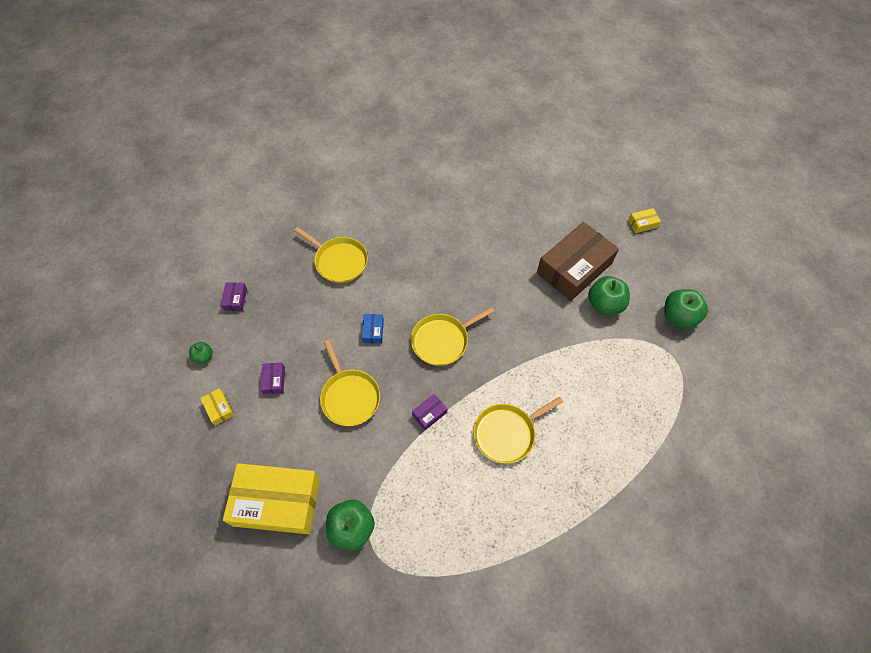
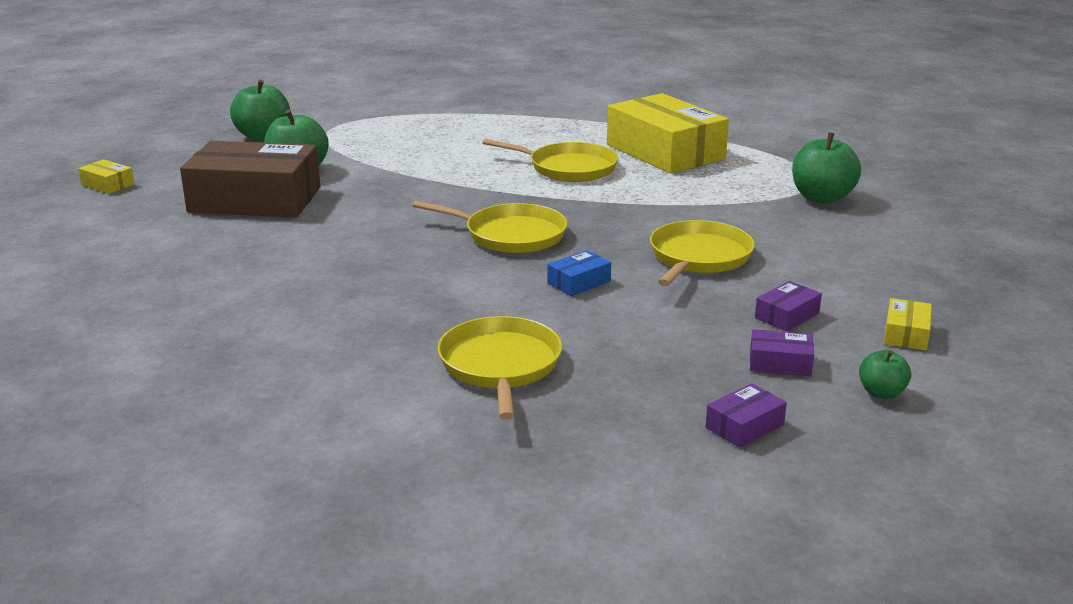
camera: 130 degrees left, 35 degrees down
(277, 502) = (895, 242): yellow box -> yellow box (665, 152)
(429, 414) = (624, 208): purple box -> purple box (780, 363)

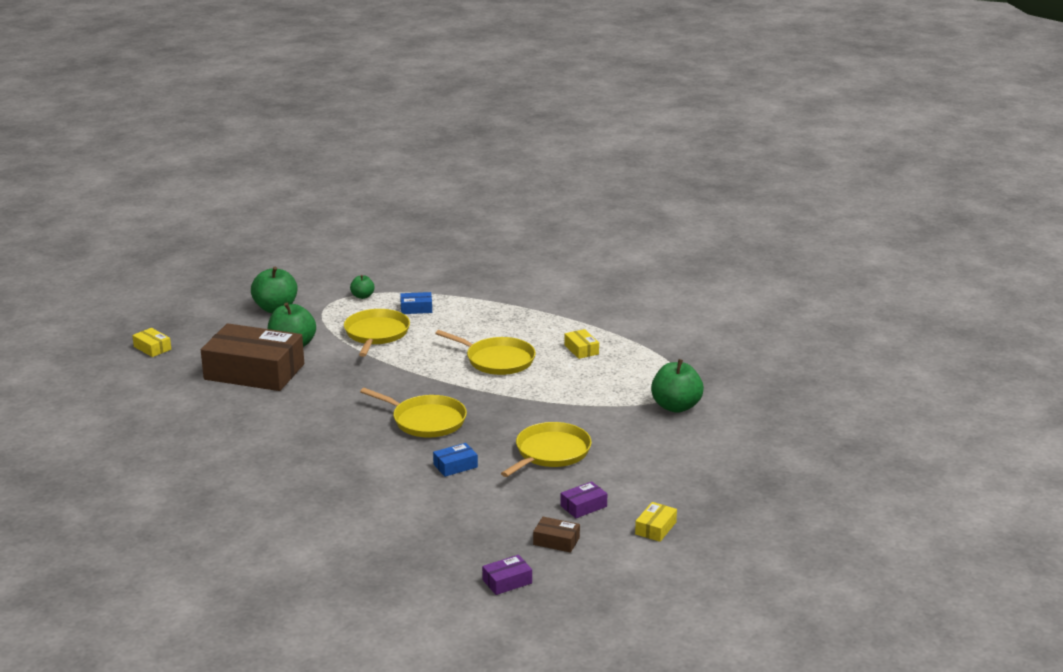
camera: 10 degrees right, 0 degrees up
(441, 127) = (416, 308): none -> blue box
(500, 366) = (375, 525): yellow pan -> yellow pan (376, 334)
(665, 152) = (581, 349): yellow box -> yellow box, size x0.40
(780, 363) = (556, 541): purple box -> brown box
(881, 393) = (608, 569): green apple -> green apple (362, 296)

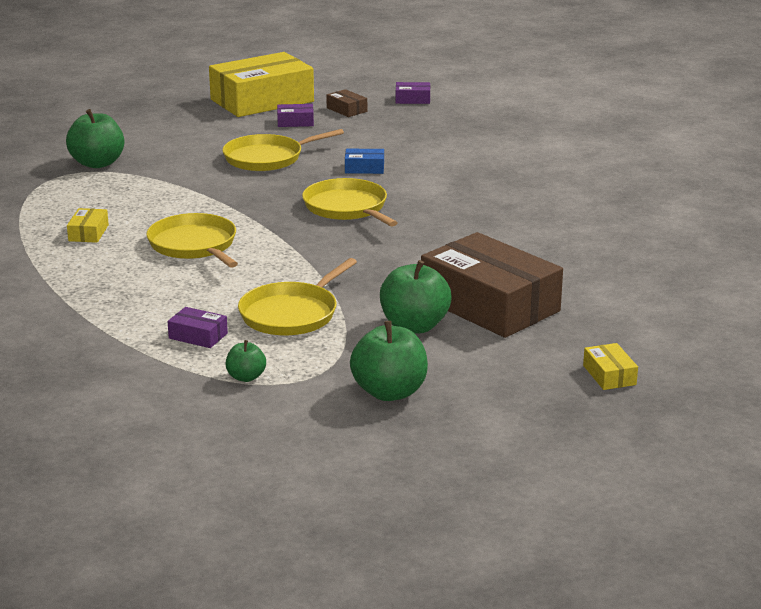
camera: 150 degrees left, 0 degrees up
(416, 308) = (198, 336): blue box -> purple box
(655, 528) = (262, 100): yellow box -> yellow box, size x2.50

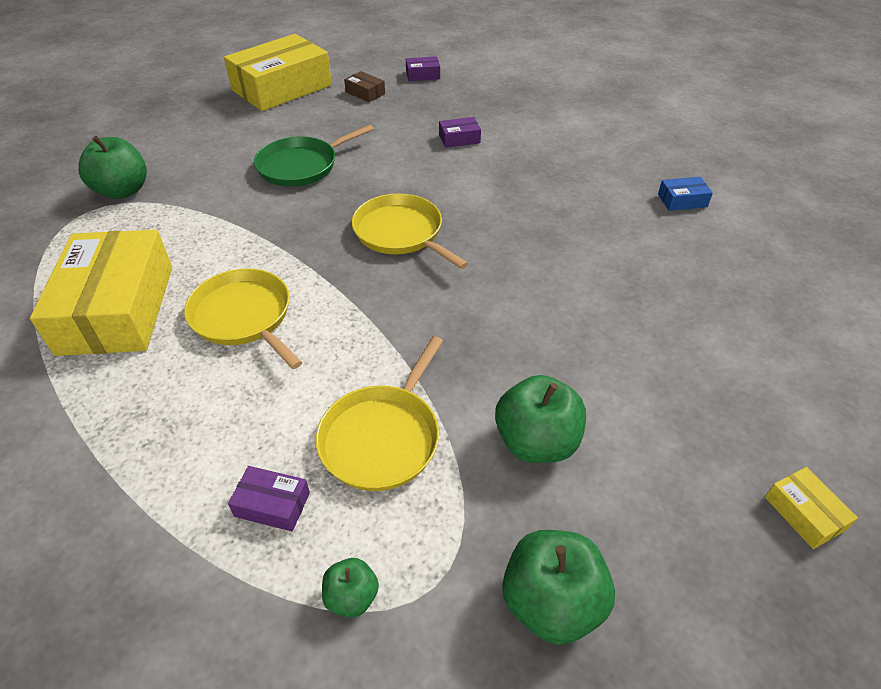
camera: 10 degrees left, 20 degrees up
(88, 233) = (117, 309): yellow box -> yellow box, size x2.50
(267, 158) = (301, 166): yellow pan -> green pan
(295, 122) = (319, 113): purple box -> purple box (459, 139)
(364, 168) = (403, 171): blue box -> blue box (682, 200)
(489, 305) = (607, 385): brown box -> none

